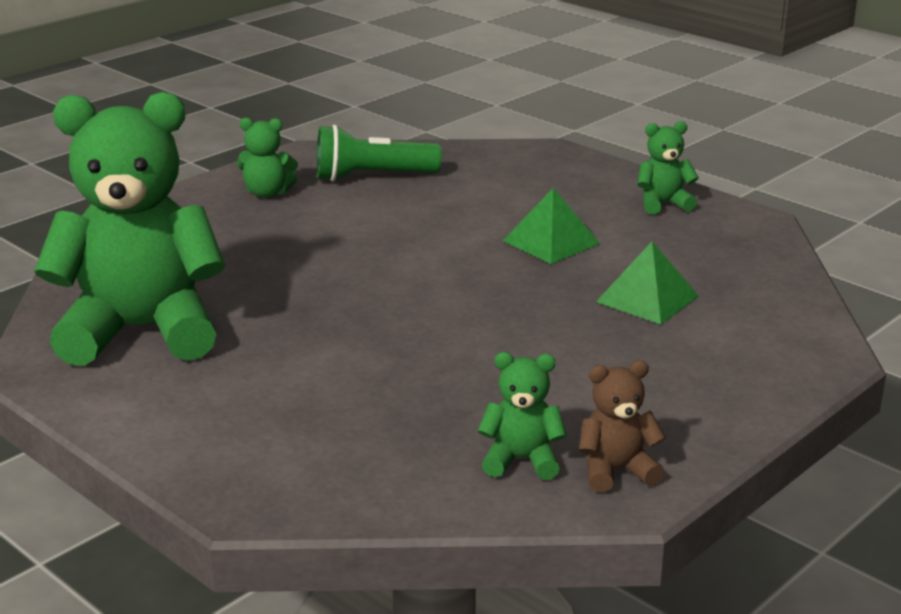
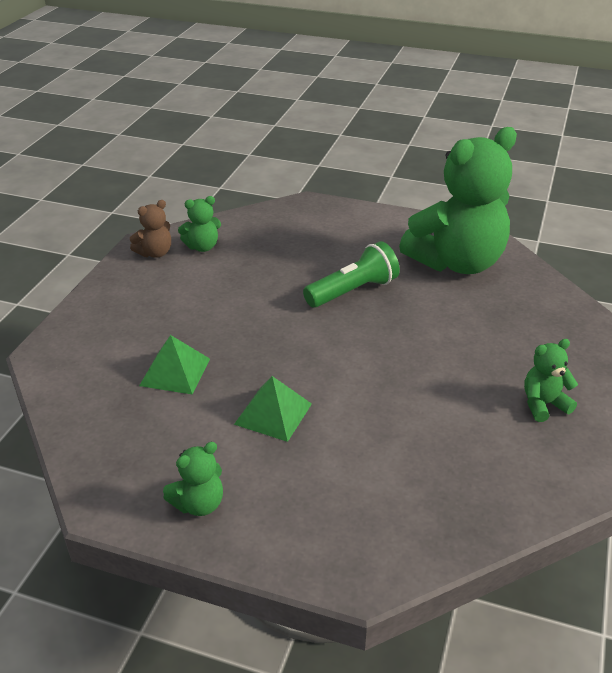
camera: 155 degrees right, 10 degrees up
(372, 177) = (487, 458): green flashlight -> green flashlight (353, 291)

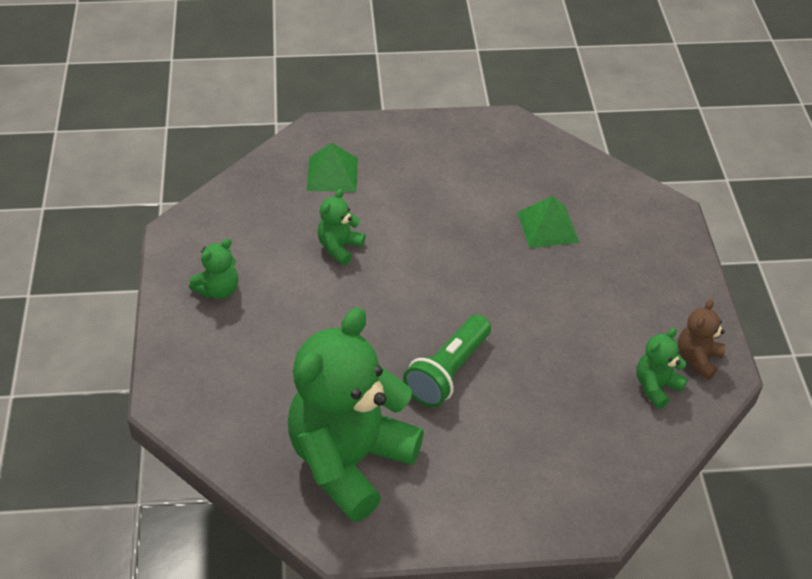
camera: 155 degrees right, 10 degrees up
(199, 504) = (448, 140): green teddy bear -> green teddy bear (339, 247)
(273, 414) = (441, 215): green pyramid -> green pyramid (332, 174)

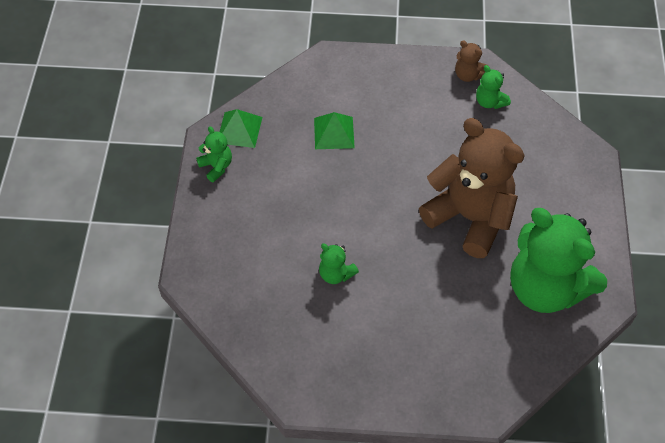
camera: 80 degrees left, 10 degrees up
(218, 290) = (372, 367): green teddy bear -> green teddy bear (216, 166)
(332, 174) = (247, 270): green pyramid -> green pyramid (239, 129)
(448, 372) = (469, 217): green flashlight -> brown teddy bear

